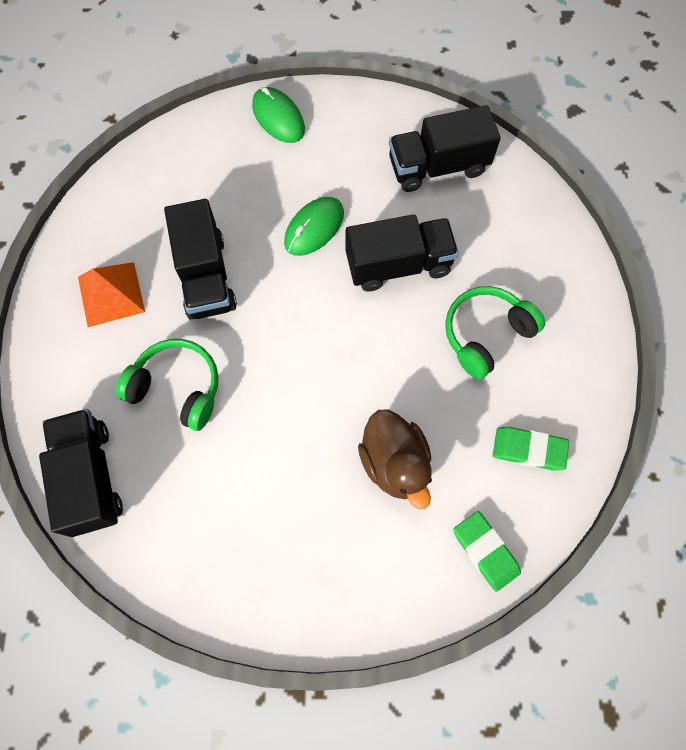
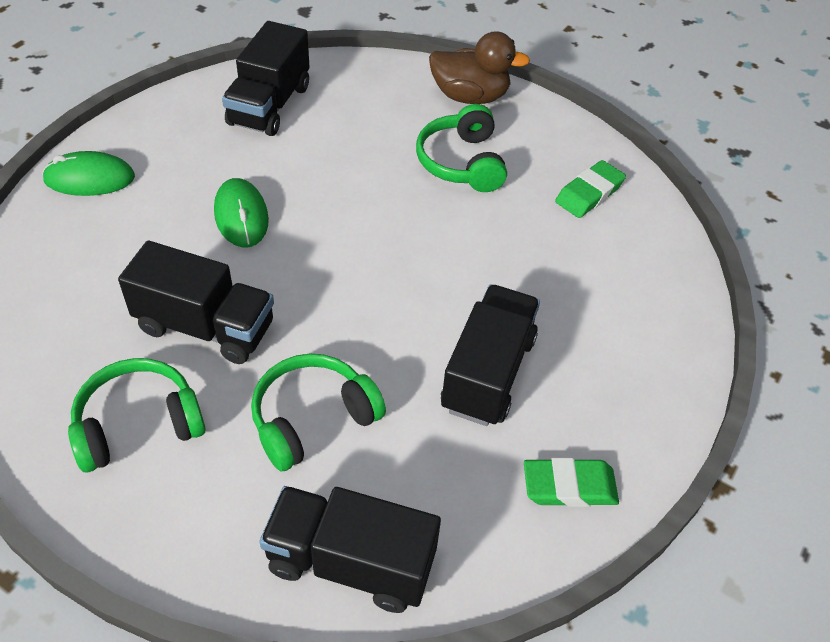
camera: 60 degrees left, 20 degrees down
(111, 294) = (138, 424): orange pyramid -> green headphones
(395, 463) = (536, 285): brown duck -> brown duck (470, 96)
(398, 265) = (340, 180): black truck -> black truck (488, 373)
(485, 551) = (663, 268): green eraser -> green eraser (569, 486)

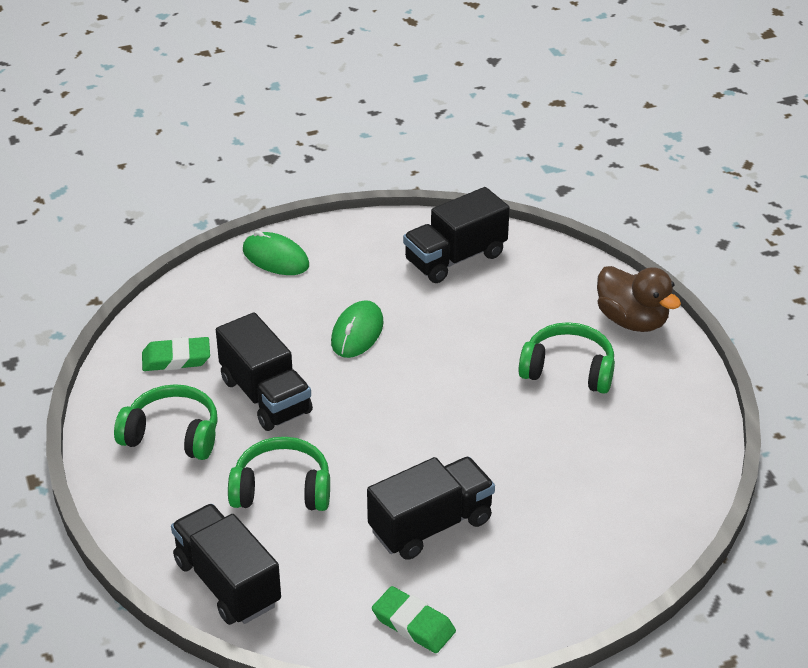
camera: 40 degrees right, 10 degrees down
(462, 162) = (568, 370): green headphones -> green headphones turned 75 degrees clockwise
(589, 193) = (653, 443): green eraser -> green eraser (176, 359)

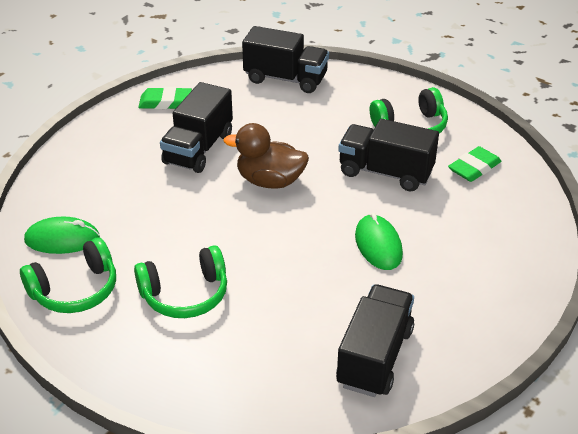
camera: 145 degrees right, 0 degrees up
(275, 258) = (517, 276): green mouse -> green mouse (62, 239)
(282, 489) = (309, 129): green headphones -> green headphones (75, 290)
(632, 320) = (160, 372): brown duck -> brown duck (270, 181)

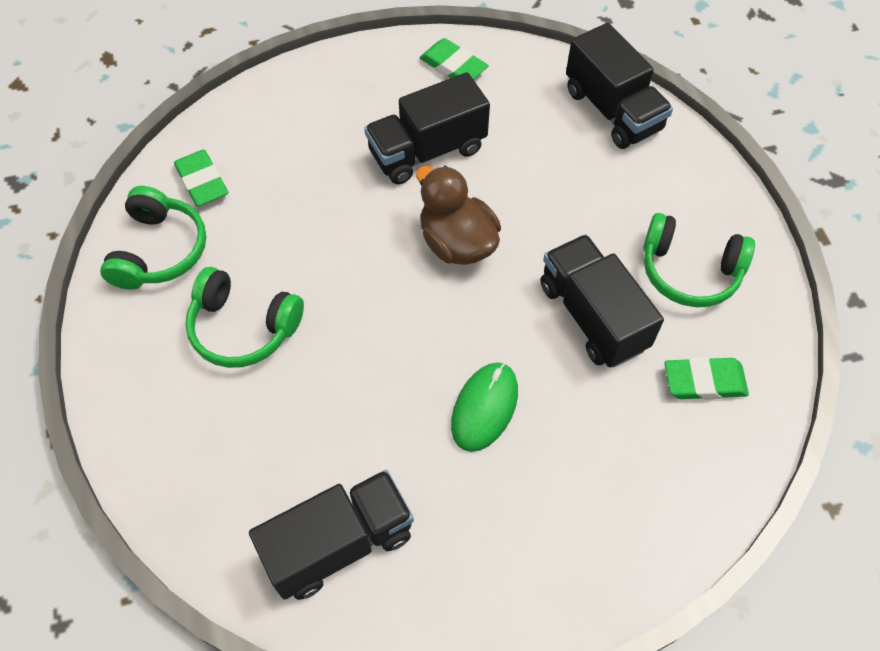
camera: 40 degrees right, 20 degrees up
(62, 239) = (202, 182): green mouse -> green eraser
(75, 290) = (159, 250): green headphones -> green headphones turned 90 degrees counterclockwise

